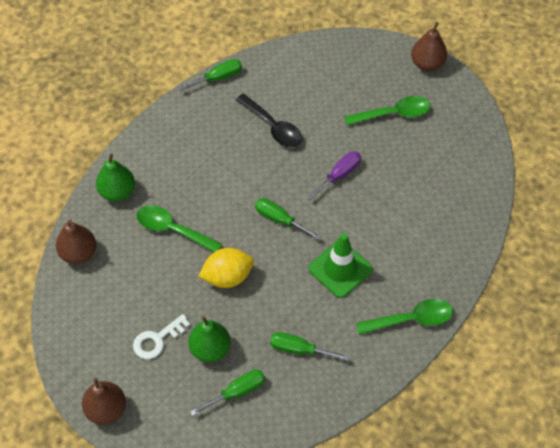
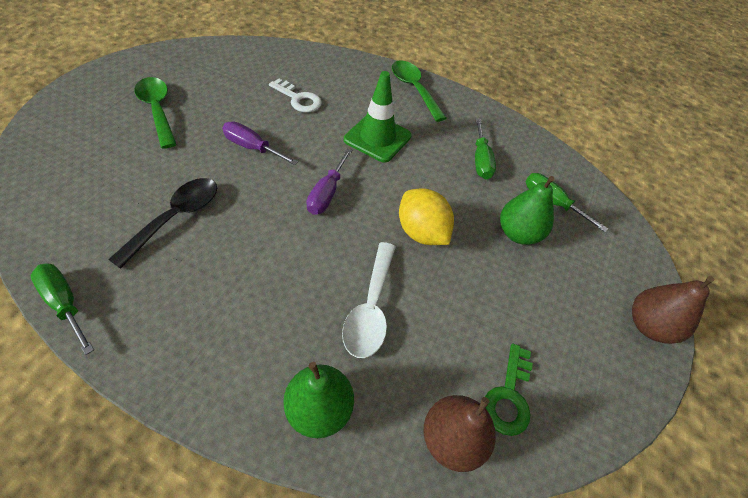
camera: 110 degrees left, 5 degrees down
(91, 292) = (508, 396): none -> green key
(157, 340) = (535, 290): white key -> white key (298, 99)
(172, 229) = (370, 308): green spoon -> white spoon
(279, 219) = (327, 193): green screwdriver -> purple screwdriver
(427, 64) = (80, 88): brown pear -> none

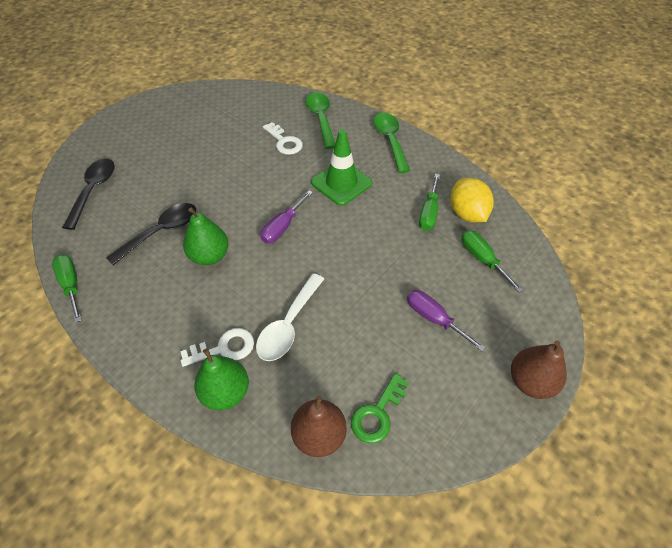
camera: 20 degrees right, 0 degrees up
(69, 176) = (94, 190): none -> black spoon
(157, 110) = (169, 142): green spoon -> green spoon (321, 119)
(252, 147) = (234, 181): purple screwdriver -> purple screwdriver (434, 319)
(300, 351) = (224, 348): none -> white key
(421, 232) = (351, 270): yellow lemon -> yellow lemon (467, 214)
(518, 233) = (438, 283): green pear -> green pear (209, 256)

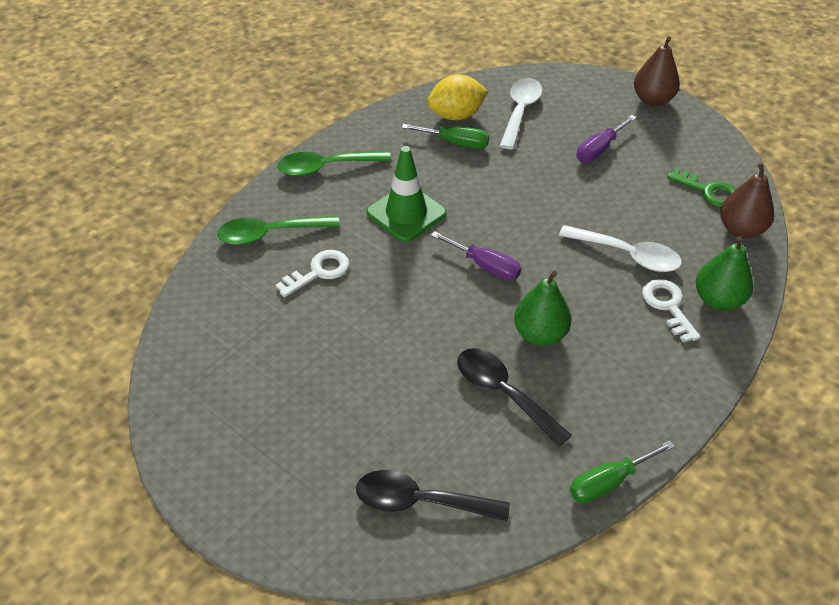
camera: 90 degrees left, 5 degrees down
(482, 259) = (520, 111): green screwdriver -> white spoon

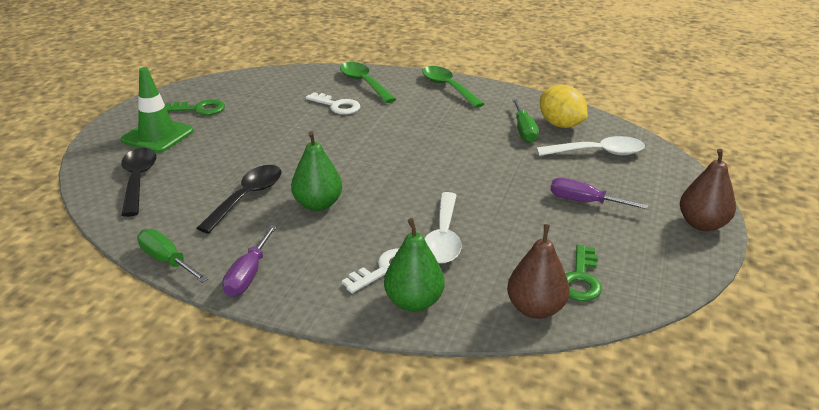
camera: 70 degrees right, 15 degrees down
(247, 415) = (199, 109): none -> green key
(406, 213) = (421, 125): green traffic cone -> green traffic cone (157, 136)
(485, 266) = (382, 168): purple screwdriver -> purple screwdriver (248, 275)

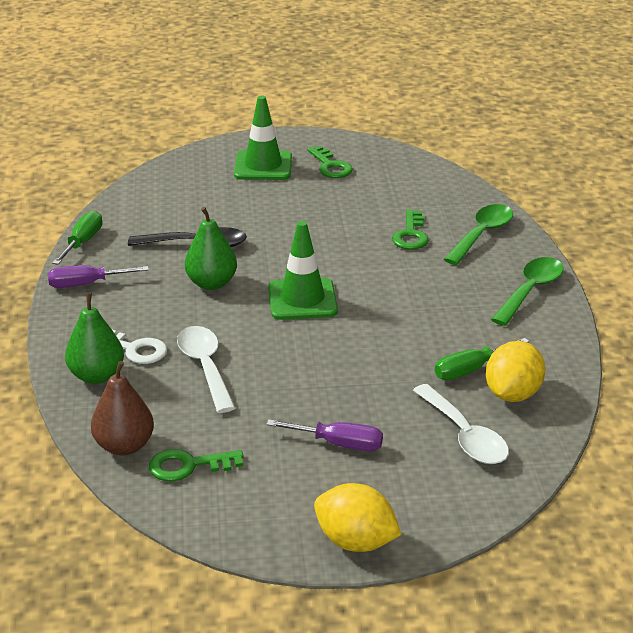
camera: 65 degrees right, 0 degrees up
(138, 180) = (184, 186): black spoon -> none
(337, 106) = (411, 235): white key -> green key
(382, 169) = (302, 299): none -> green traffic cone
(443, 237) = (205, 367): white spoon -> white spoon turned 90 degrees clockwise
(584, 202) = (339, 444): purple screwdriver -> purple screwdriver turned 105 degrees clockwise
(702, 224) = (355, 542): brown pear -> yellow lemon

